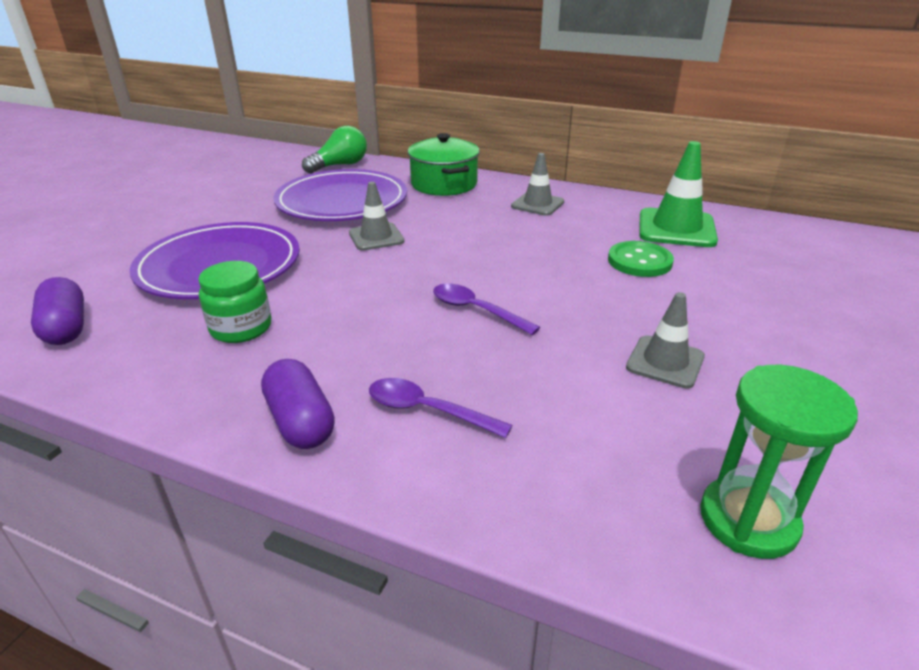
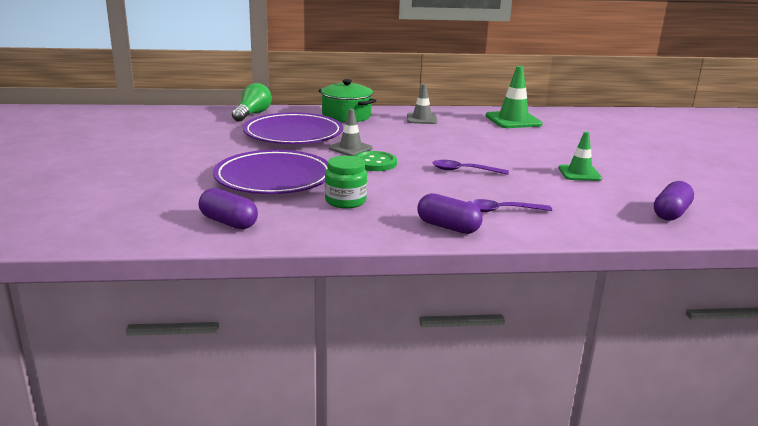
camera: 30 degrees left, 10 degrees down
(639, 261) = (515, 137): green button -> green button (375, 163)
(665, 362) = (579, 173): grey traffic cone -> green traffic cone
(748, 520) = (671, 213): green hourglass -> purple capsule

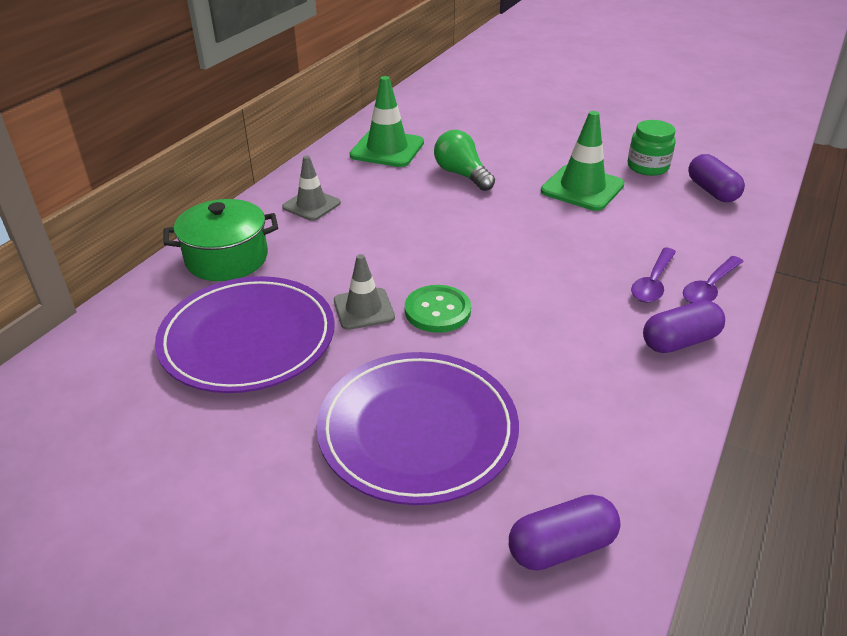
camera: 55 degrees left, 15 degrees up
(252, 114) = (102, 347): green light bulb -> green light bulb (462, 175)
(345, 201) = (553, 392): green jar -> green jar (647, 167)
(464, 170) = (519, 254): purple spoon -> purple spoon (709, 287)
(579, 173) = (582, 188): green traffic cone -> green traffic cone, size x1.55

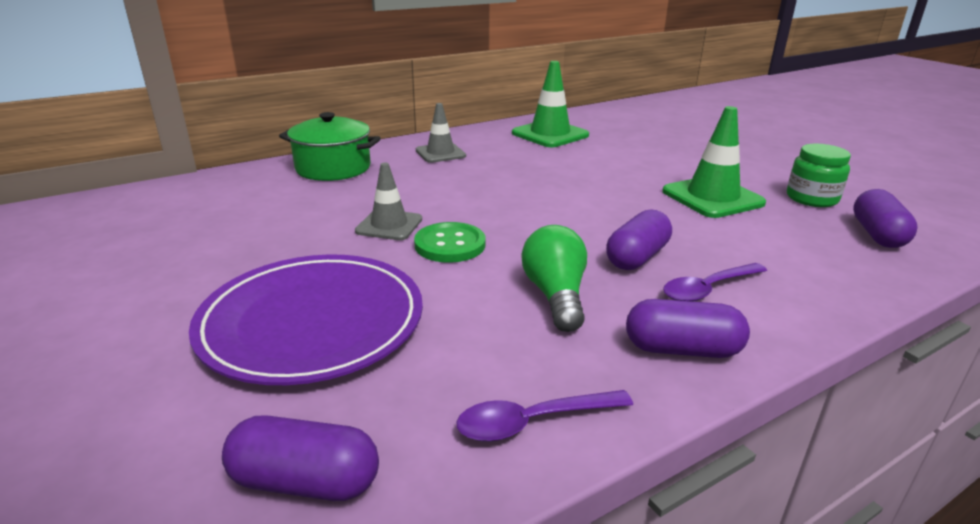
camera: 30 degrees right, 10 degrees down
(248, 339) = (276, 217): purple plate -> none
(462, 175) = (597, 163): green light bulb -> green light bulb (555, 296)
(584, 270) = (637, 257): none -> purple capsule
(709, 287) = (780, 314): purple spoon -> purple spoon (533, 422)

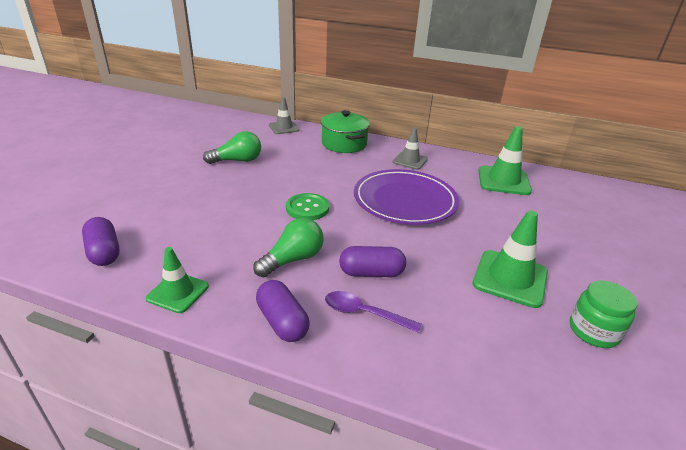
camera: 50 degrees right, 5 degrees up
(229, 249) = (237, 160): none -> green light bulb
(312, 323) = (202, 206): purple plate -> purple plate (405, 200)
(389, 225) = (305, 184): grey traffic cone -> grey traffic cone (284, 128)
(533, 422) = (178, 292): purple spoon -> green traffic cone
(877, 234) = (575, 386): purple capsule -> none

